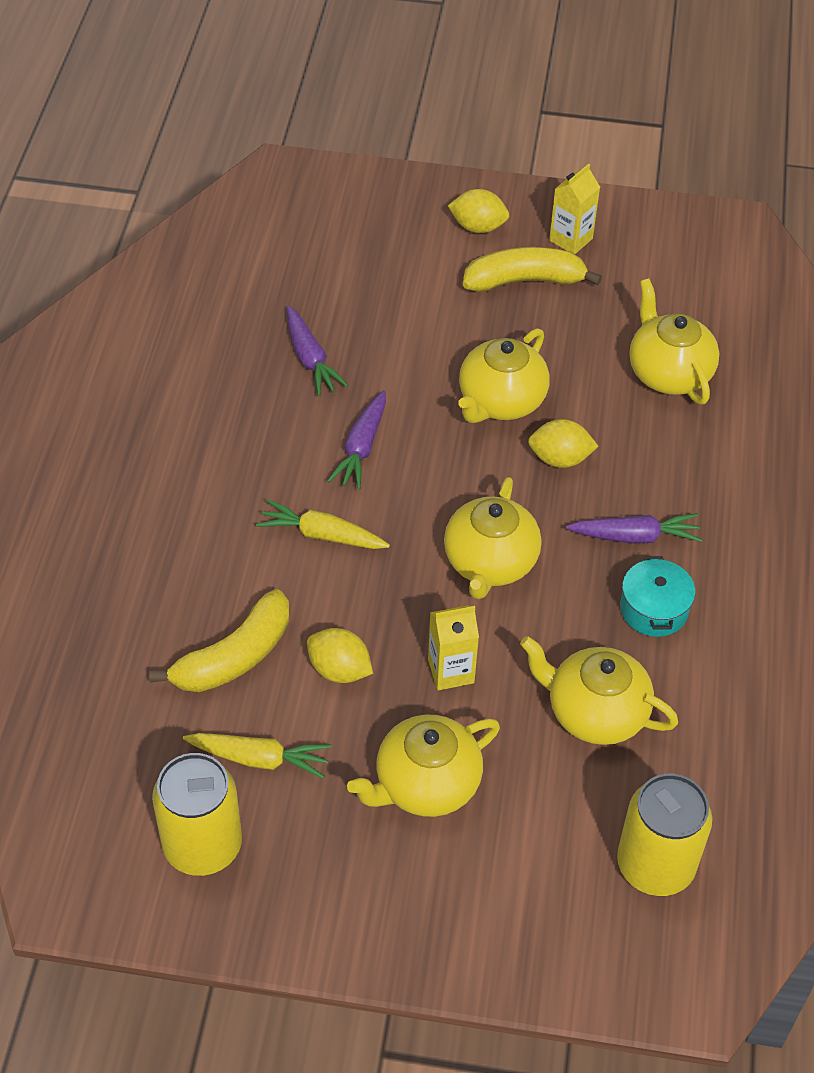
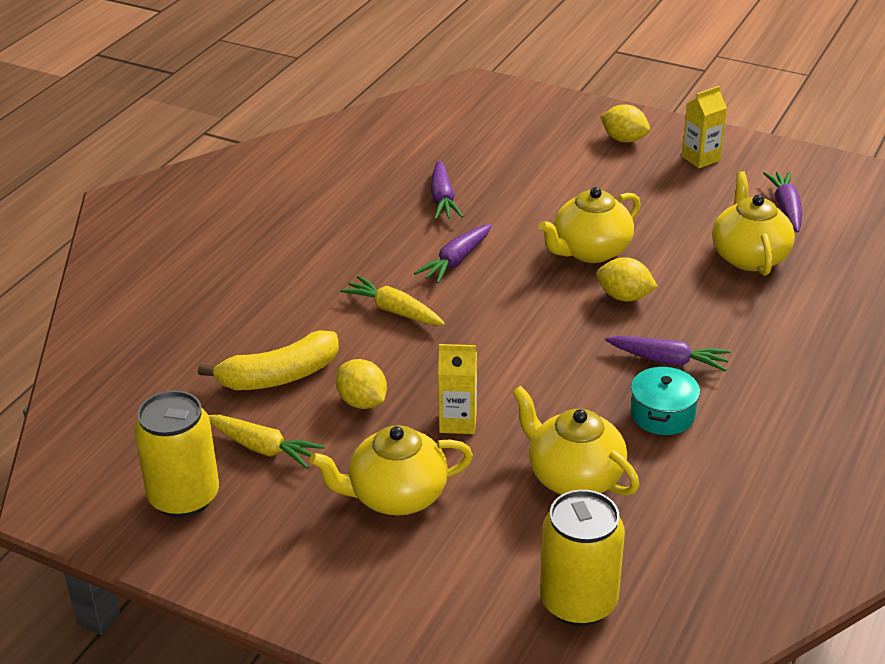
camera: 20 degrees right, 15 degrees down
(490, 563) = (529, 355): yellow teapot -> none
(525, 280) = (648, 178): yellow banana -> none
(684, 295) = (786, 208): none -> purple carrot

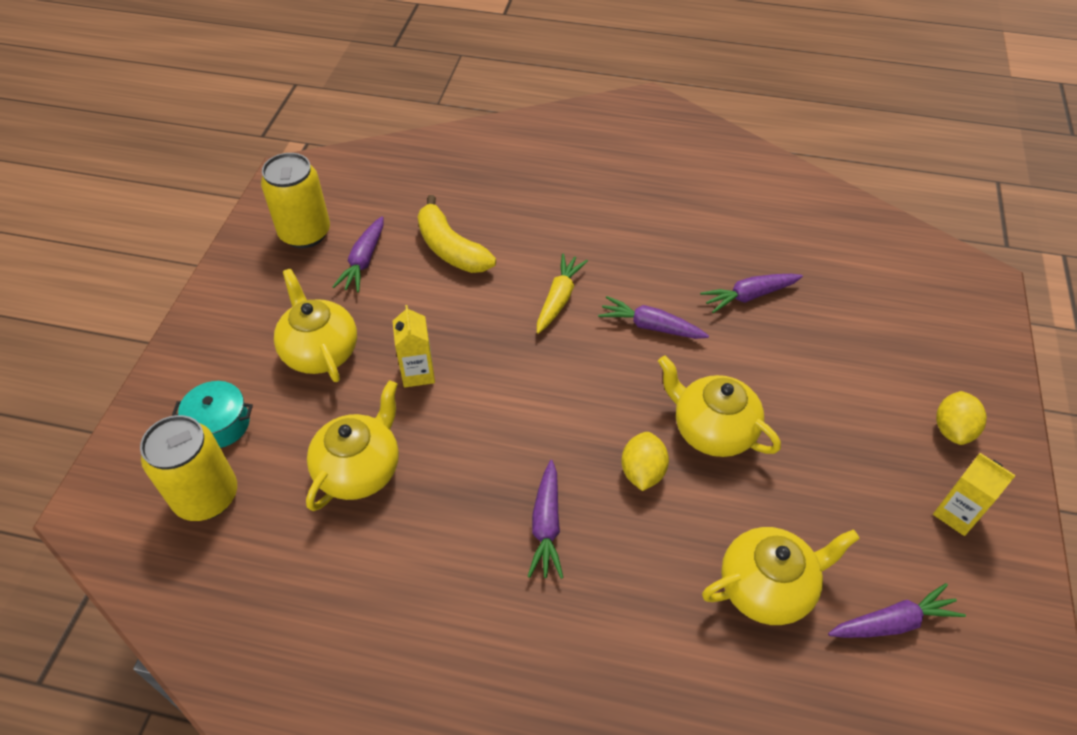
camera: 75 degrees right, 15 degrees up
(263, 448) = (364, 261): yellow carrot -> purple carrot
(362, 402) = (430, 305): yellow lemon -> none
(662, 414) = (460, 530): turquoise pot -> turquoise pot (220, 424)

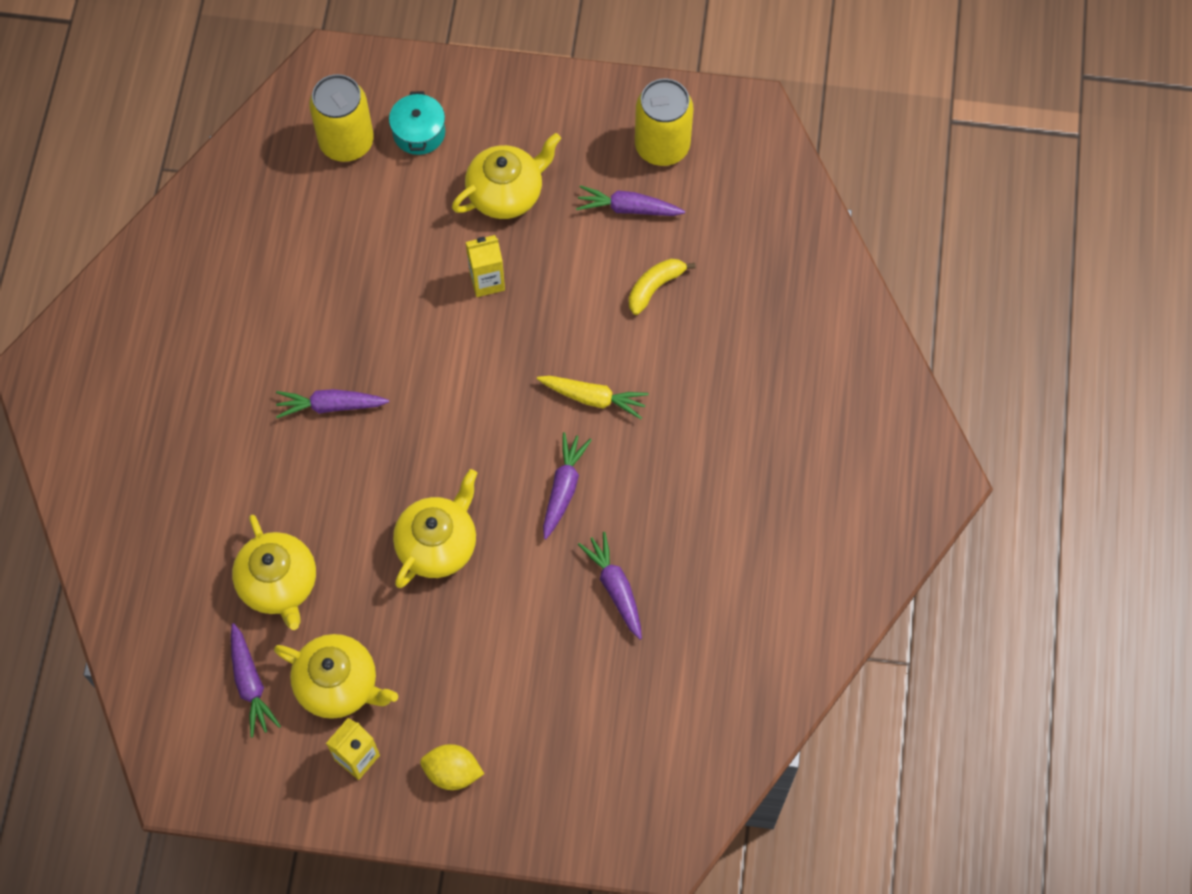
camera: 85 degrees right, 15 degrees up
(359, 470) = (378, 251): yellow teapot -> yellow teapot (338, 684)
(450, 248) = (655, 287): yellow banana -> yellow banana, size x0.65
(642, 472) = (388, 483): yellow lemon -> none

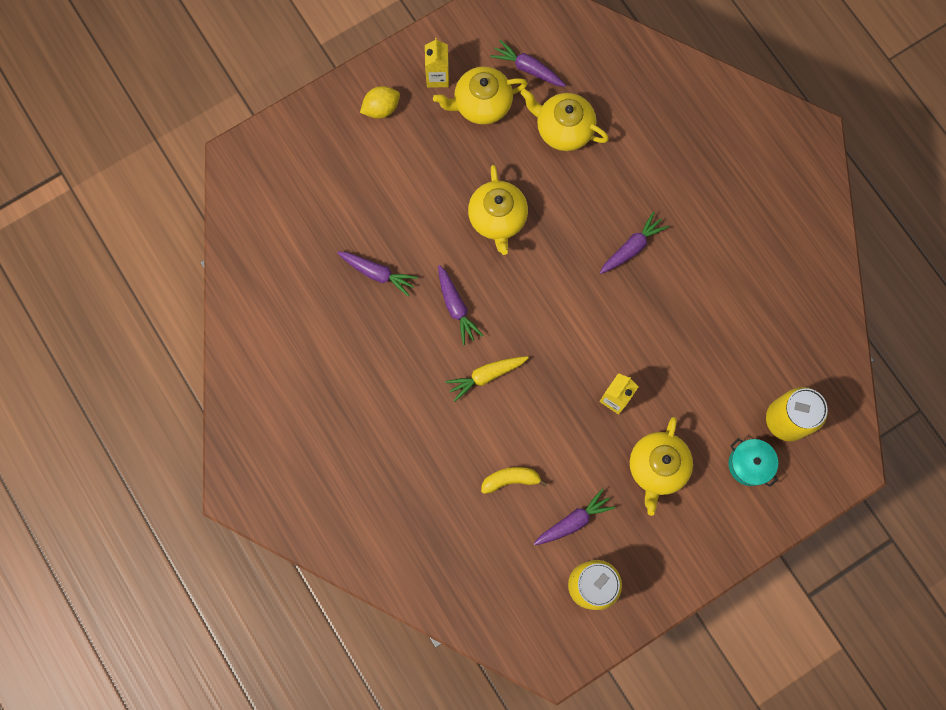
camera: 140 degrees right, 10 degrees up
(655, 287) = (511, 479): yellow banana -> yellow banana turned 105 degrees counterclockwise

